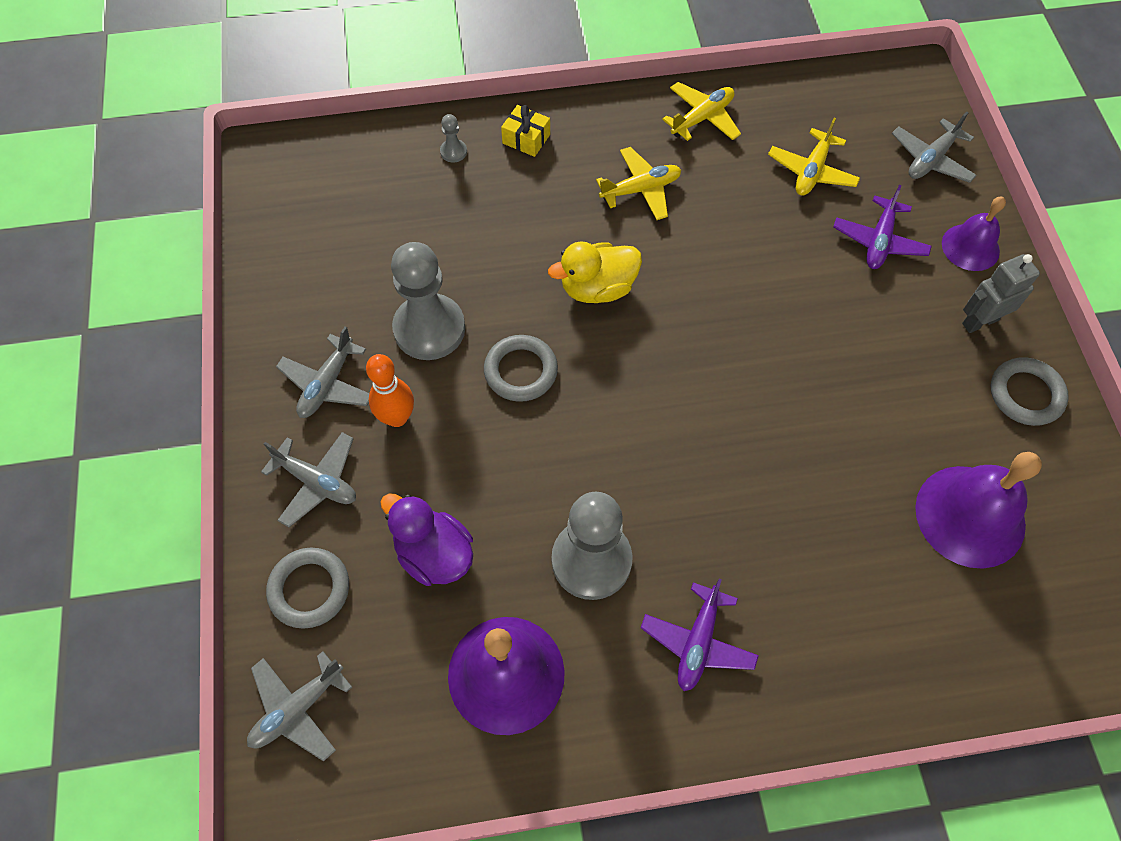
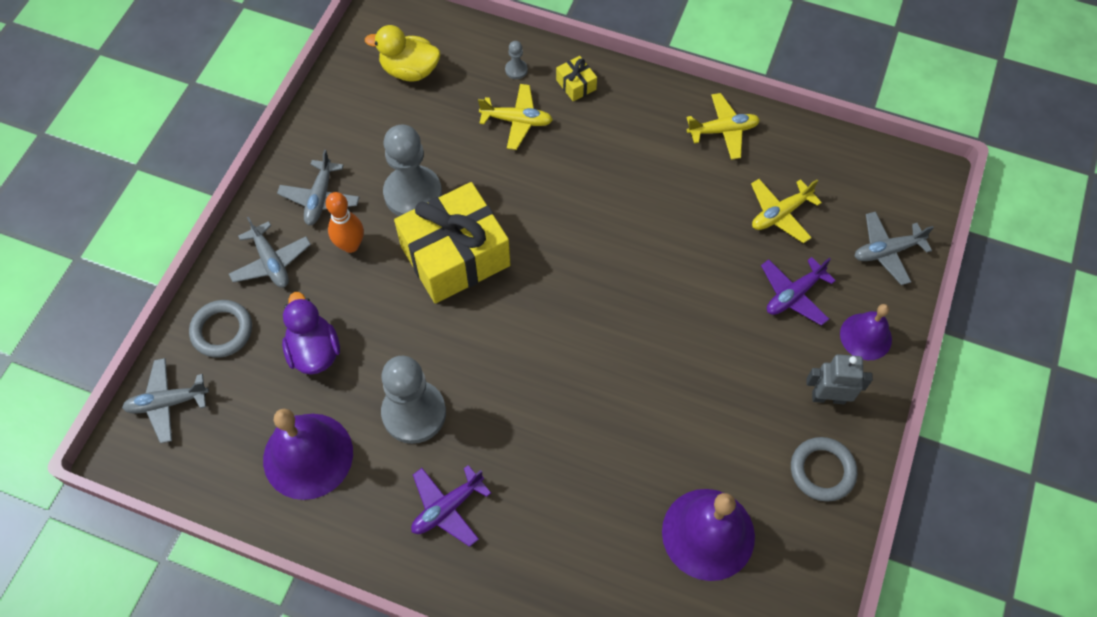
camera: 30 degrees right, 0 degrees up
(327, 384) = (320, 198): grey plane -> grey plane turned 45 degrees counterclockwise
(521, 371) = (455, 256): grey ring -> yellow gift
(597, 288) = (551, 223): yellow duck -> yellow duck (410, 70)
(641, 189) = (635, 164): yellow plane -> yellow plane (517, 121)

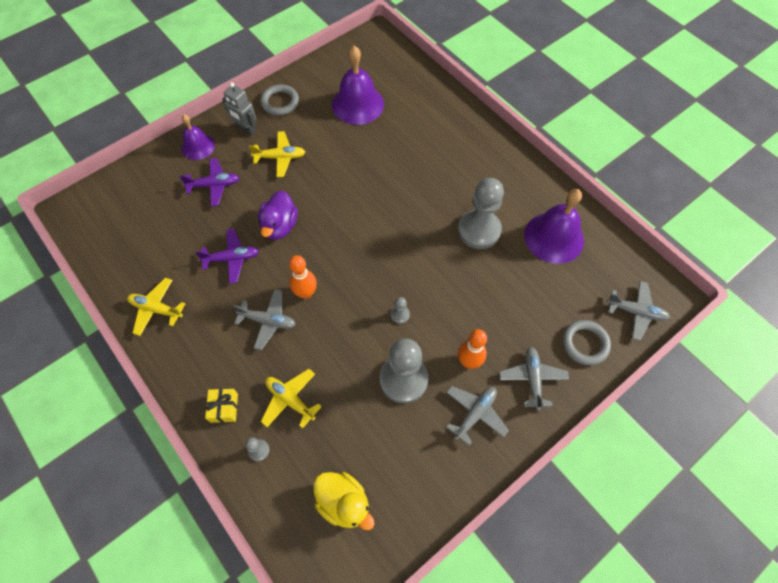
camera: 150 degrees left, 0 degrees up
(314, 351) = (525, 298): purple duck -> purple duck (279, 226)
(447, 508) = (485, 174): purple plane -> purple plane (232, 258)
(455, 256) = (400, 315): yellow gift -> grey pawn
(577, 226) = (306, 293): none -> orange bowling pin
(780, 214) = (176, 234): yellow plane -> yellow plane (280, 157)
(886, 251) = (140, 181): grey plane -> grey plane (268, 321)

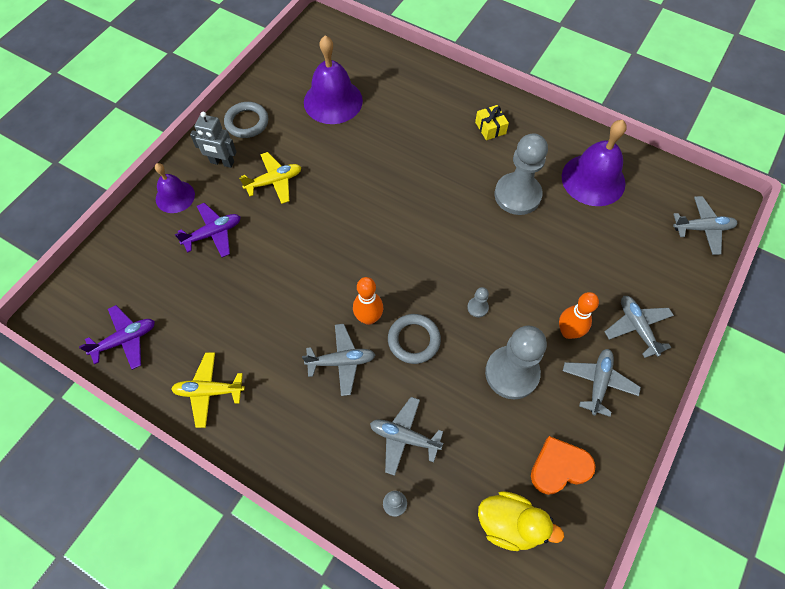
camera: 20 degrees left, 0 degrees up
(224, 408) = (336, 472): yellow gift -> yellow gift (490, 128)
(232, 258) = (270, 307): purple plane -> purple plane (125, 340)
(279, 226) = (307, 255): purple duck -> none
(290, 400) = (404, 437): yellow plane -> grey plane
(407, 472) = (559, 467): none -> orange heart
(585, 344) = (670, 275): grey ring -> grey ring (414, 340)

